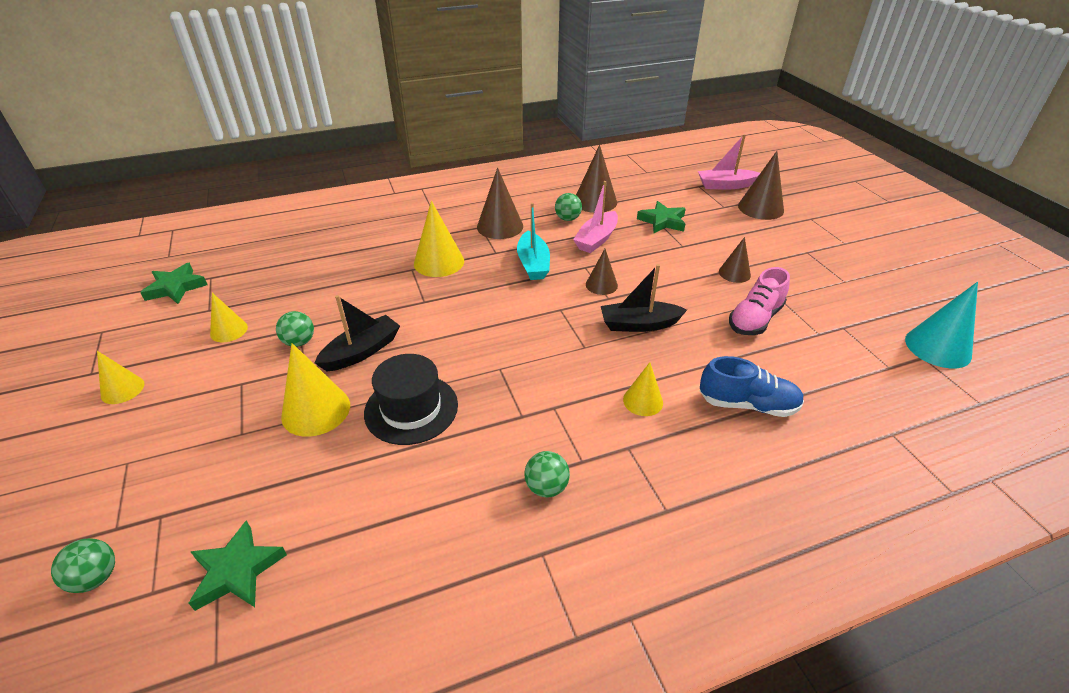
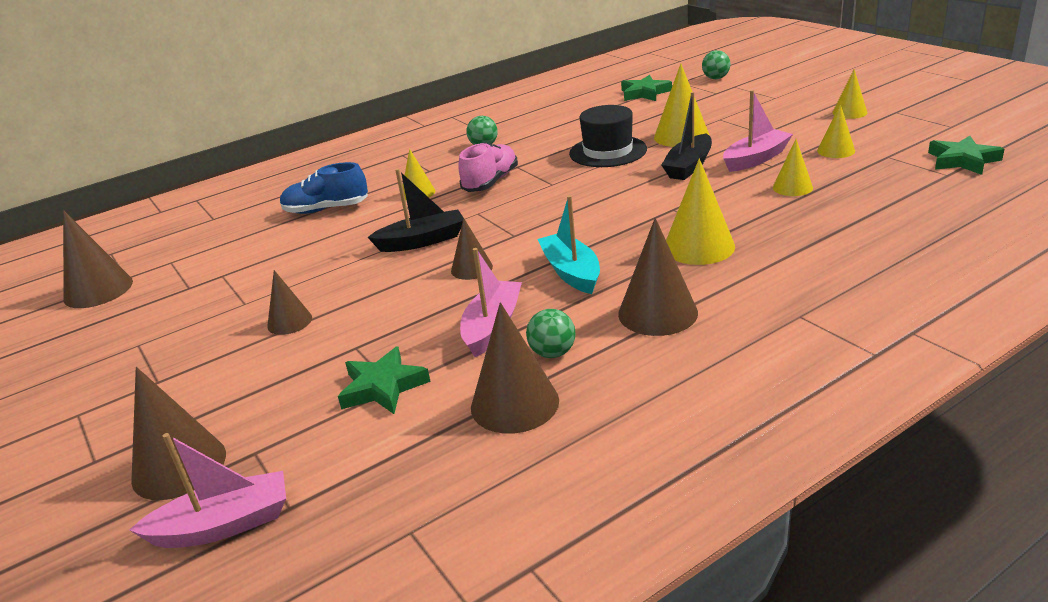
camera: 170 degrees right, 10 degrees down
(299, 342) = (756, 159): green ball -> pink boat
(319, 297) = (792, 187): none -> yellow cone
(755, 319) = (288, 273): pink shoe -> pink shoe (490, 182)
(937, 347) = (98, 290): turquoise cone -> brown cone

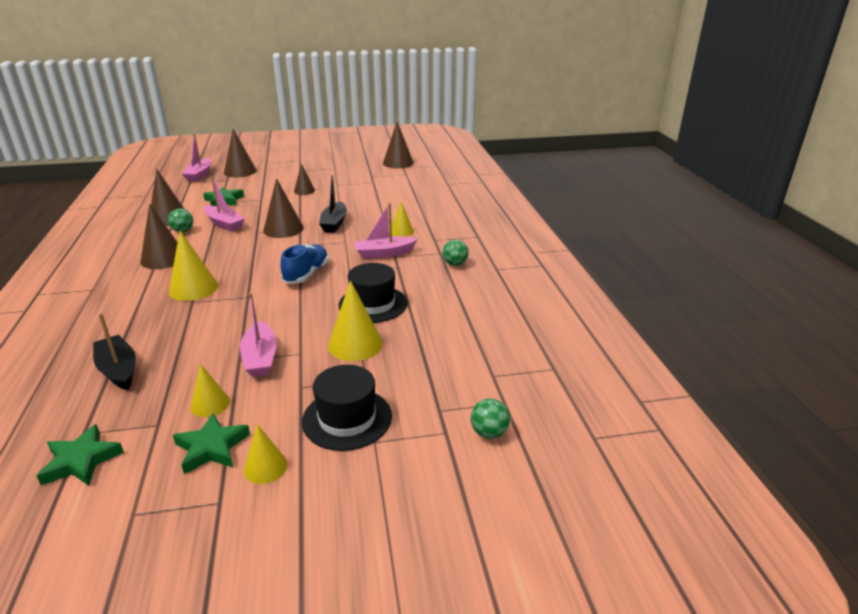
camera: 110 degrees right, 0 degrees up
(326, 209) = (416, 207): blue shoe -> blue shoe (306, 274)
(471, 268) = (283, 229): brown cone -> brown cone, size x1.65
(490, 182) = (384, 253): pink shoe -> pink boat
(571, 272) = (235, 249): turquoise boat -> none
(644, 93) = (493, 367): green star -> green star (212, 447)
(688, 166) = (295, 325): black boat -> black boat (118, 370)
(768, 110) = (347, 418): none -> black hat
(792, 187) = (195, 351): yellow cone -> none

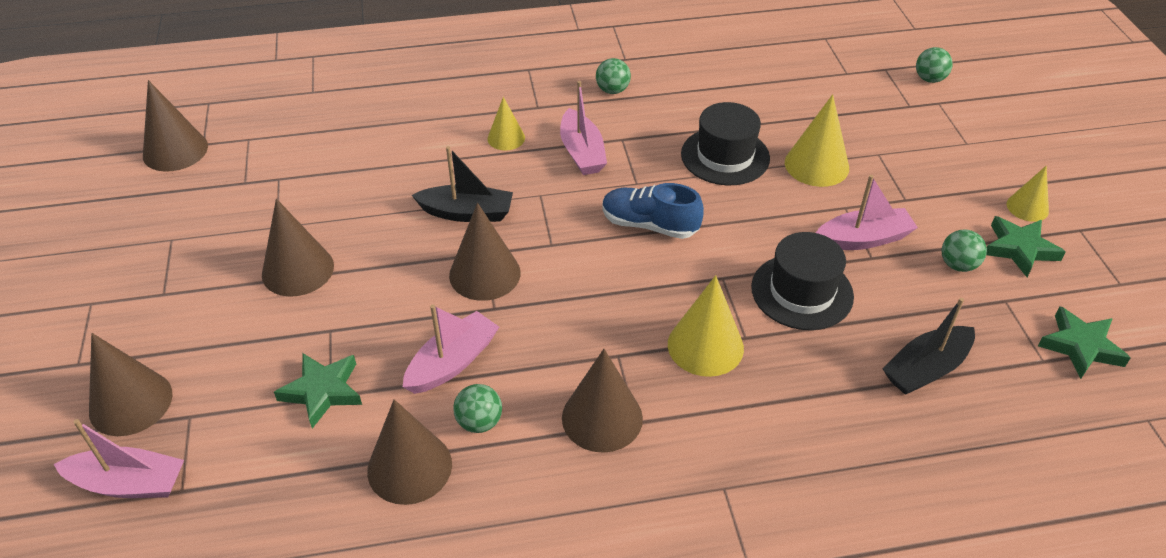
camera: 90 degrees left, 15 degrees up
(210, 404) = (958, 265): yellow cone -> green ball
(304, 191) = (298, 270): brown cone -> brown cone, size x1.65
(347, 418) = (943, 162): black hat -> black hat (802, 292)

